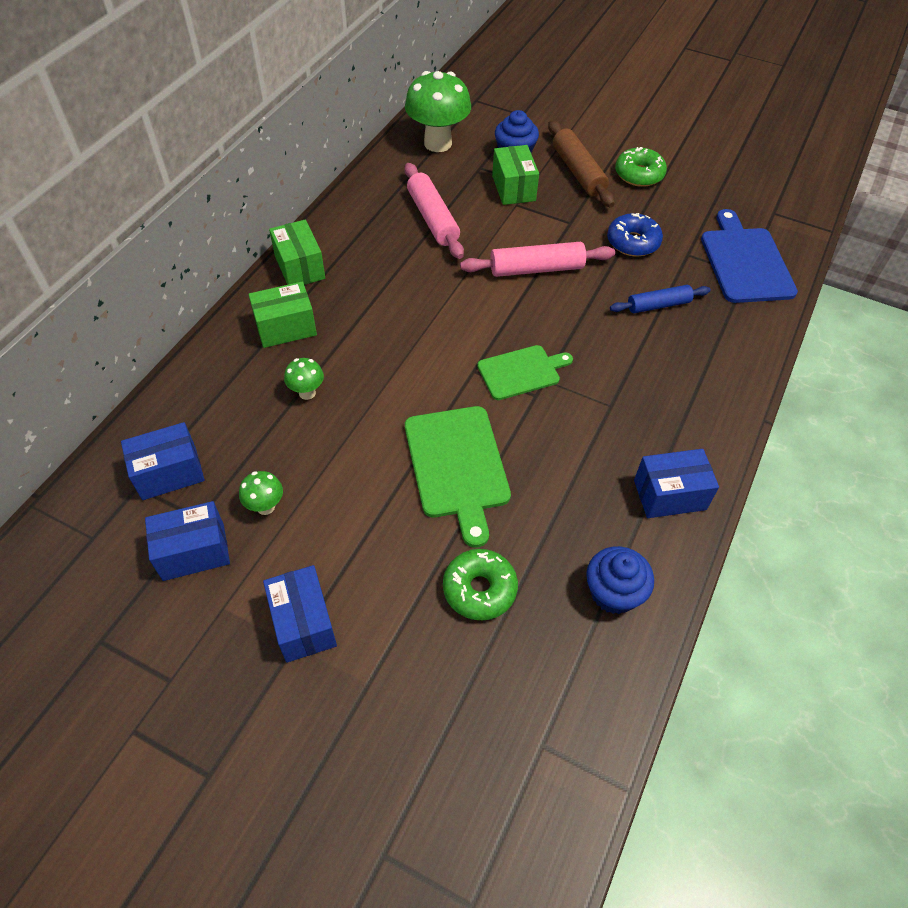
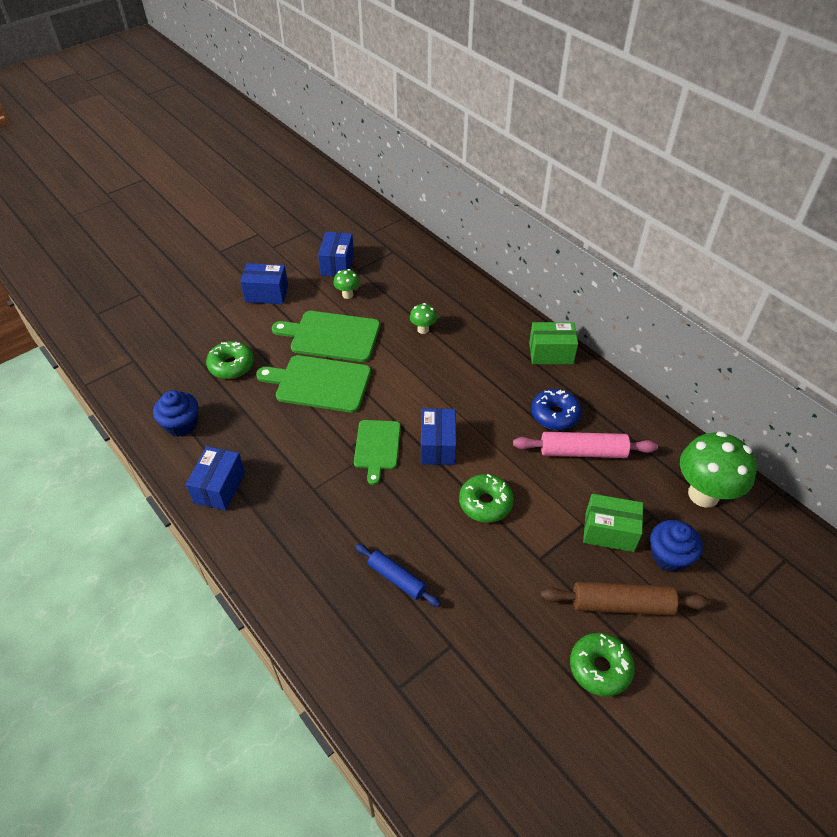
camera: 115 degrees right, 5 degrees down
(169, 473) = (395, 264): blue box -> blue box (438, 446)
(286, 328) = (489, 332): green box -> none
(363, 489) = (331, 336): none -> green cutting board
(536, 269) = (485, 503): pink rolling pin -> green donut
(633, 242) = (489, 601): blue donut -> blue donut (555, 415)
(658, 305) = (396, 578): blue rolling pin -> blue rolling pin turned 60 degrees counterclockwise
(745, 262) = (416, 698): blue cutting board -> none

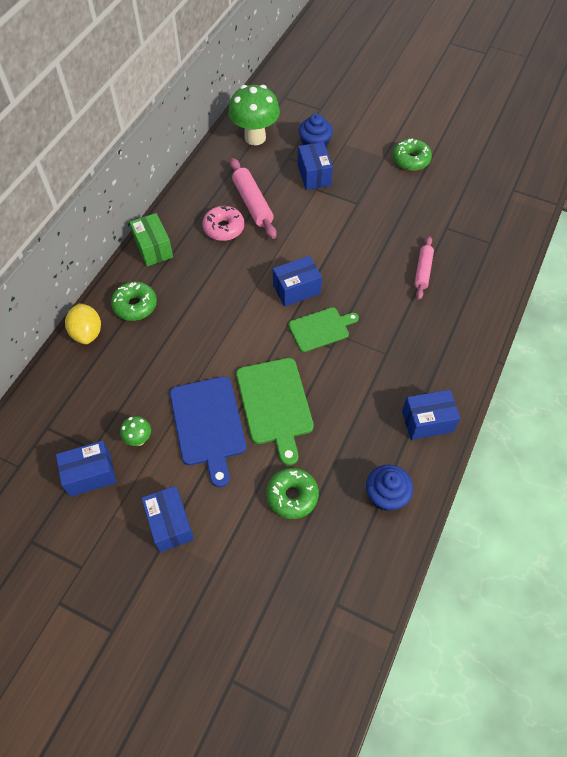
camera: 115 degrees left, 10 degrees up
(331, 336) = (208, 424): green cutting board -> blue cutting board
(396, 578) = (423, 271): blue rolling pin -> pink rolling pin
(423, 329) = (164, 350): green mushroom -> none
(471, 289) = (87, 333): none -> yellow lemon
(485, 503) = (331, 244): green donut -> green donut (135, 305)
(555, 415) = (224, 228): blue donut -> pink donut
(609, 532) = (314, 175): green box -> blue box
(621, 604) = (363, 159): brown rolling pin -> none

